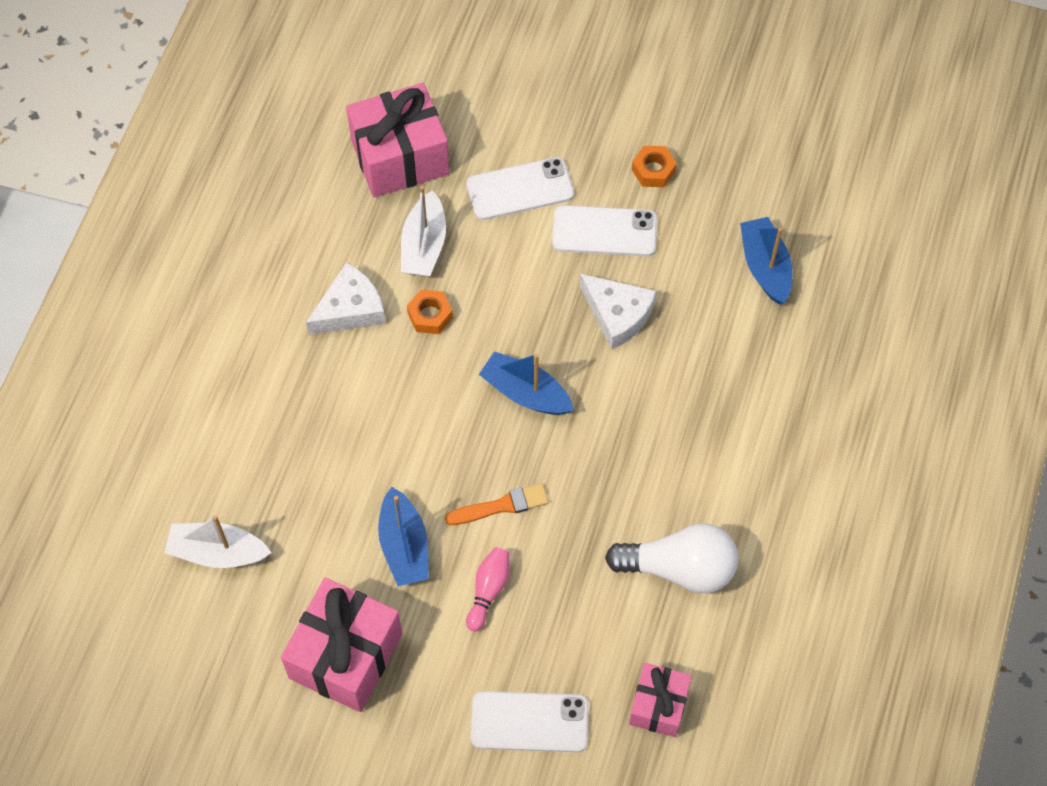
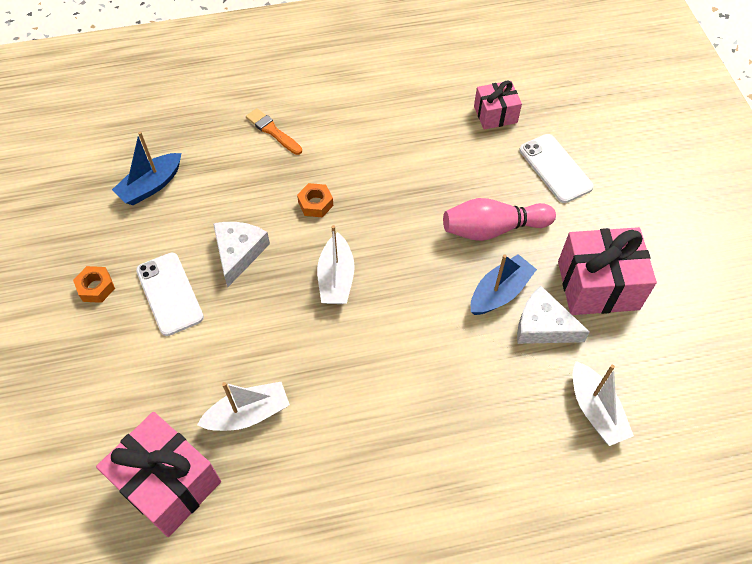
camera: 120 degrees left, 5 degrees down
(350, 309) = (338, 436): white cheese -> white cheese (543, 326)
(430, 315) = (310, 374): orange nut -> orange nut (315, 204)
(488, 590) = (492, 229): pink bowling pin -> pink bowling pin, size x1.76
(501, 506) = (430, 251): orange brush -> orange brush (272, 131)
(520, 189) = (157, 371): white phone -> none
(525, 393) = (336, 278): blue boat -> white boat
(679, 568) = (404, 140): white light bulb -> none

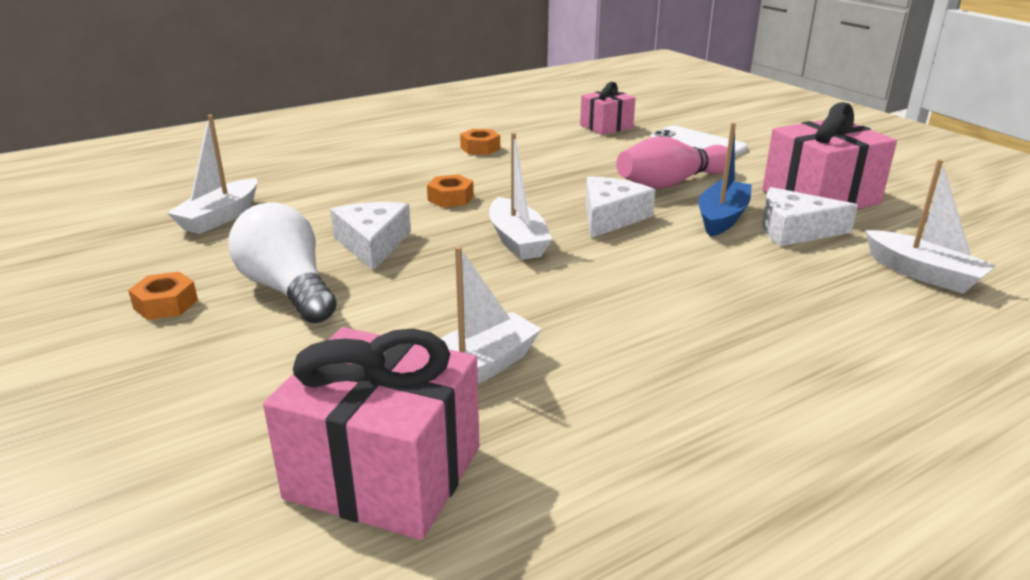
camera: 20 degrees left, 30 degrees down
(151, 186) = (220, 217): blue boat -> white boat
(169, 294) = (288, 290): white phone -> white light bulb
(272, 131) = (364, 164): orange brush -> none
(371, 127) = (480, 148): none -> orange nut
(418, 266) = (611, 217): none -> white cheese

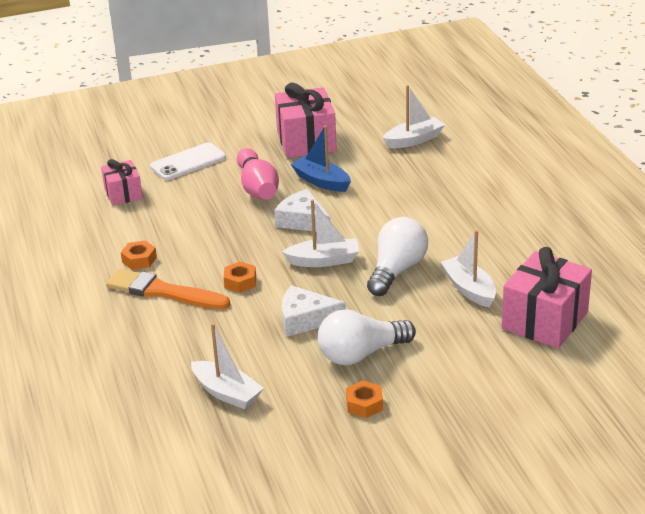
camera: 75 degrees left, 5 degrees up
(421, 165) = (163, 292): none -> orange brush
(511, 296) = (396, 270): none -> white light bulb
(794, 230) = (348, 162): white cheese -> none

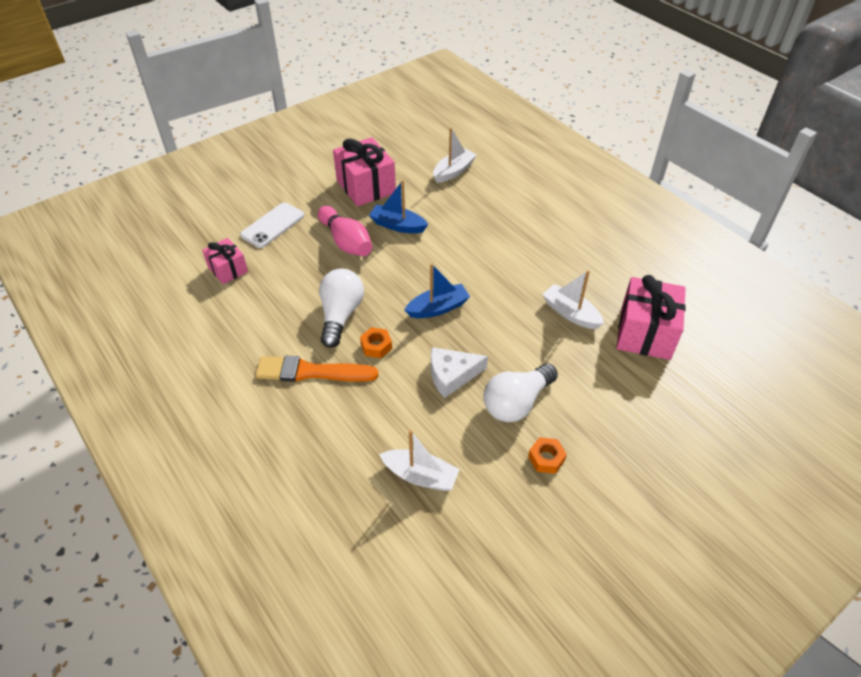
camera: 20 degrees left, 15 degrees up
(139, 260) = (274, 340): orange nut -> none
(302, 221) = (400, 269): white cheese -> none
(324, 260) = (438, 308): white boat -> blue boat
(396, 270) = (503, 306): white light bulb -> white light bulb (340, 315)

